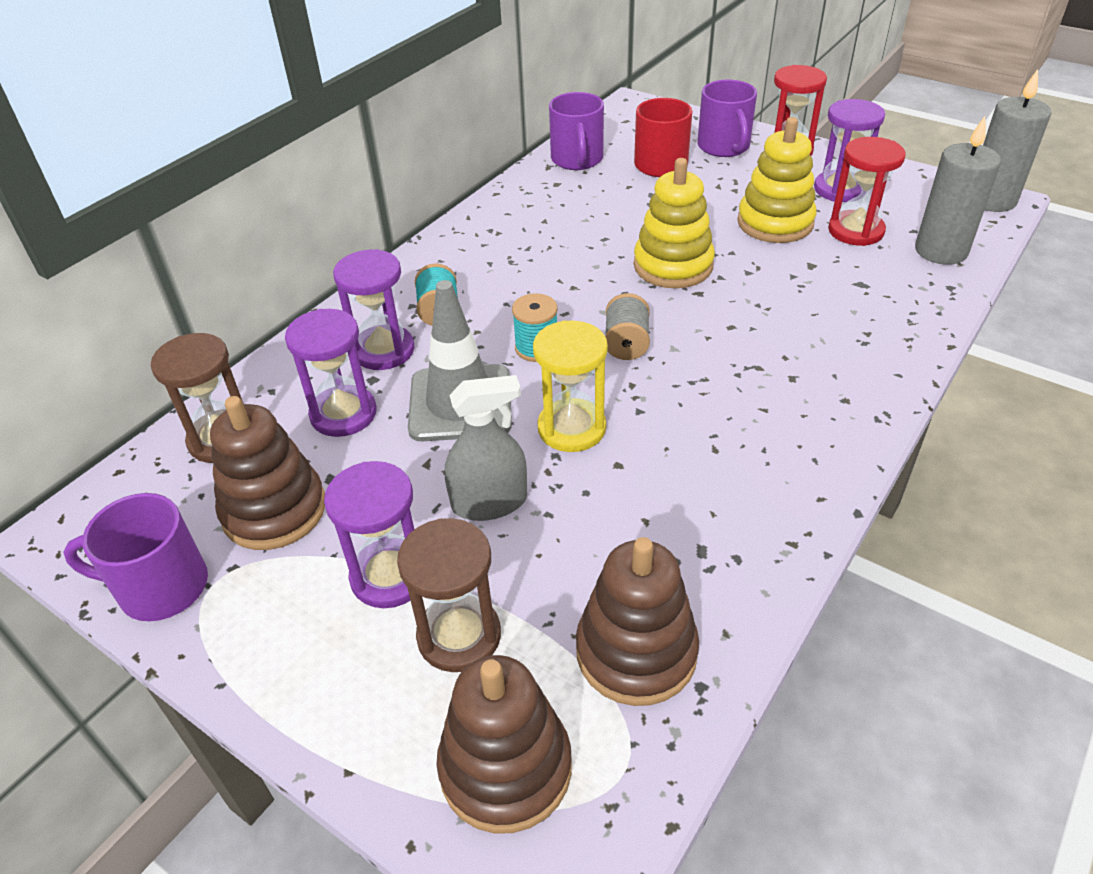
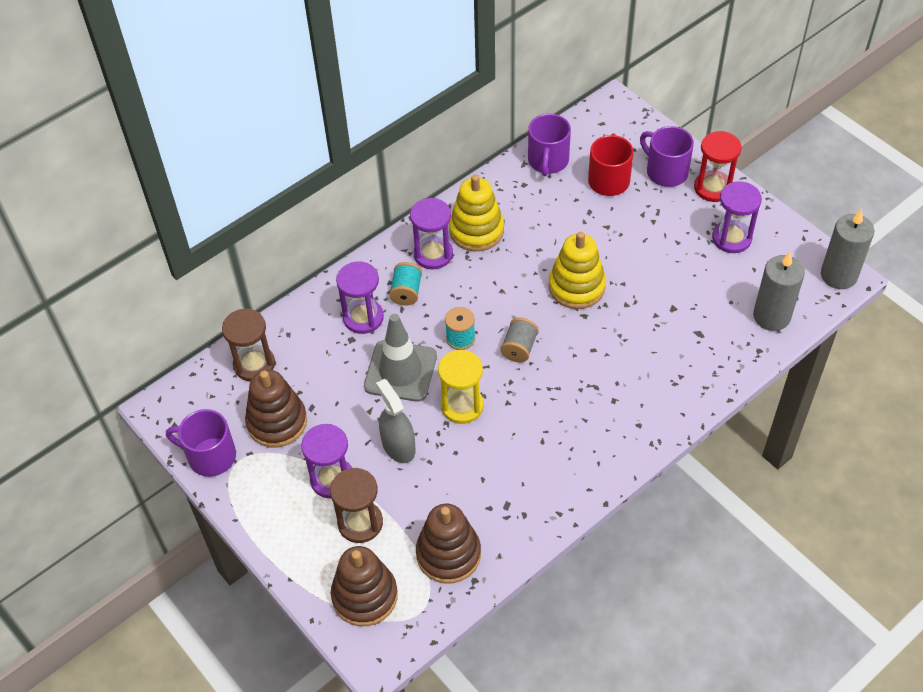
camera: 15 degrees right, 10 degrees up
(343, 414) = (328, 362): purple hourglass -> purple hourglass (433, 254)
(489, 502) = (398, 446): grey spray bottle -> grey spray bottle turned 120 degrees counterclockwise
(724, 147) = (666, 171): purple mug -> purple mug turned 135 degrees clockwise
(775, 223) = (667, 262): yellow stacking toy -> yellow stacking toy (476, 230)
(855, 231) = (721, 283): red hourglass -> none

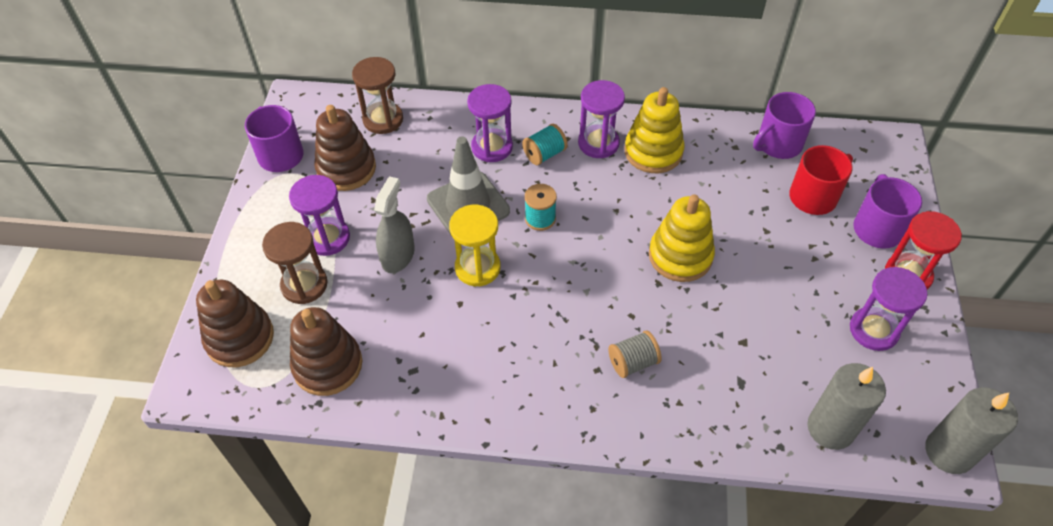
camera: 45 degrees right, 0 degrees up
(519, 348) = (574, 263): grey spool -> grey spool (633, 362)

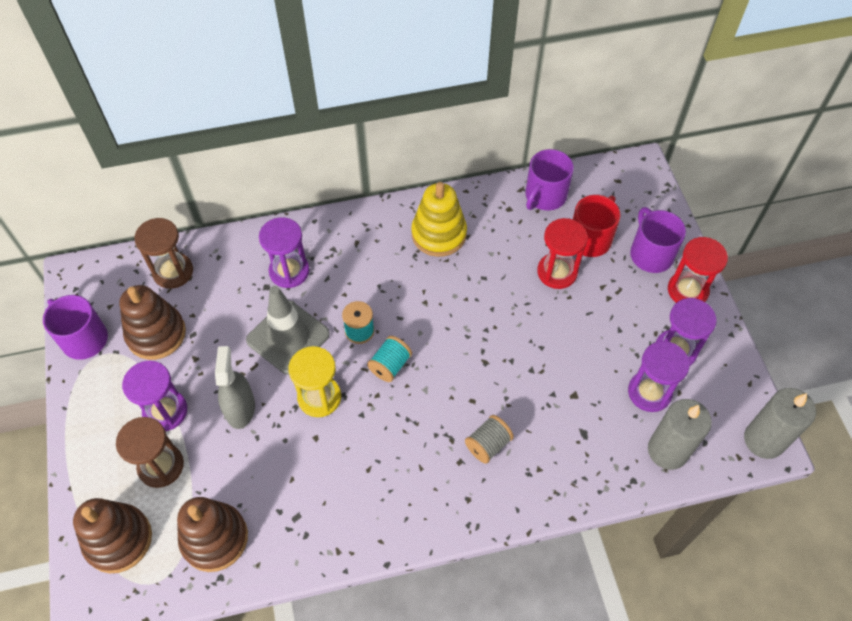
camera: 20 degrees left, 5 degrees up
(544, 154) = (341, 264): turquoise spool -> turquoise spool (390, 365)
(598, 143) = (386, 239): purple hourglass -> purple hourglass (649, 392)
(680, 256) = (495, 330): yellow stacking toy -> none
(766, 219) = (557, 272): none -> red hourglass

